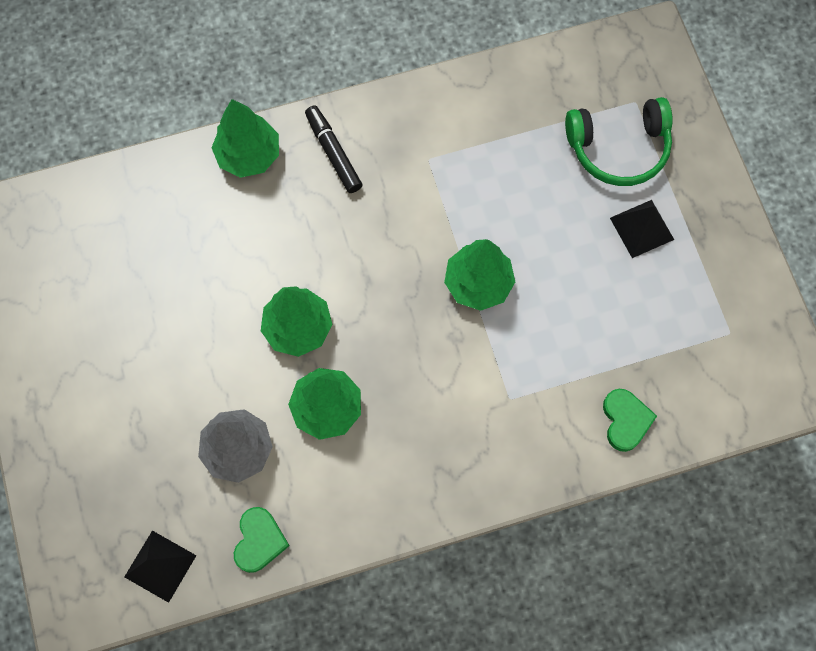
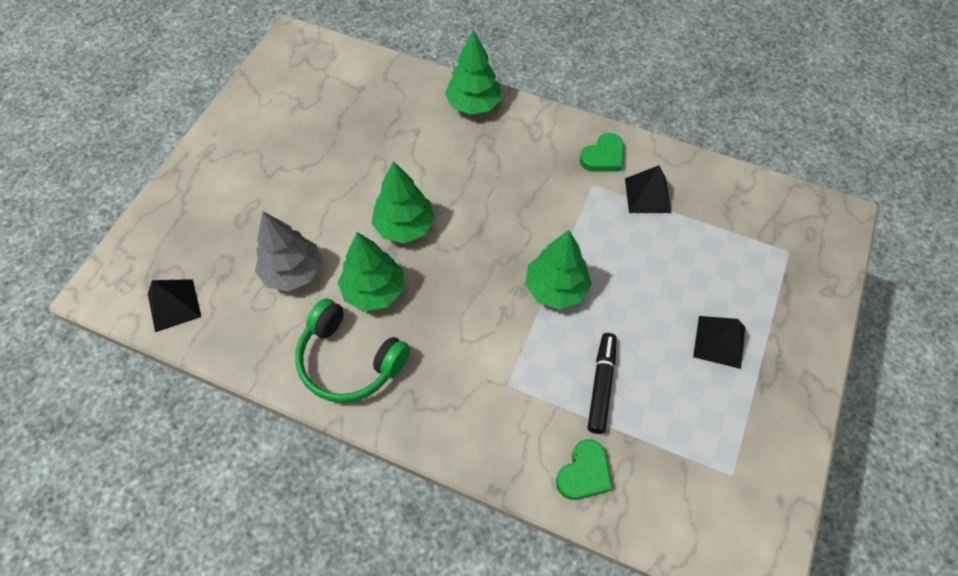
camera: 40 degrees right, 10 degrees down
(259, 541) = (247, 340): green heart -> green heart (603, 156)
(333, 153) = (530, 139): black marker -> black marker (601, 385)
(483, 134) = (647, 195): none -> black pyramid
(618, 148) = (747, 273): green headphones -> green headphones (349, 360)

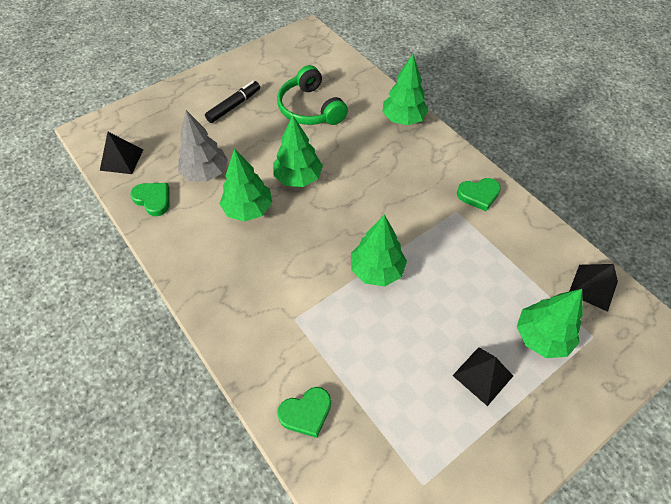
camera: 30 degrees right, 5 degrees down
(252, 334) = (153, 200): none -> green heart
(349, 360) = (200, 246): green headphones -> green headphones (310, 108)
(601, 385) = (363, 357): black marker -> black marker (234, 106)
(647, 195) = (496, 238): black pyramid -> black pyramid (593, 287)
(747, 275) = (541, 337): none -> green tree

